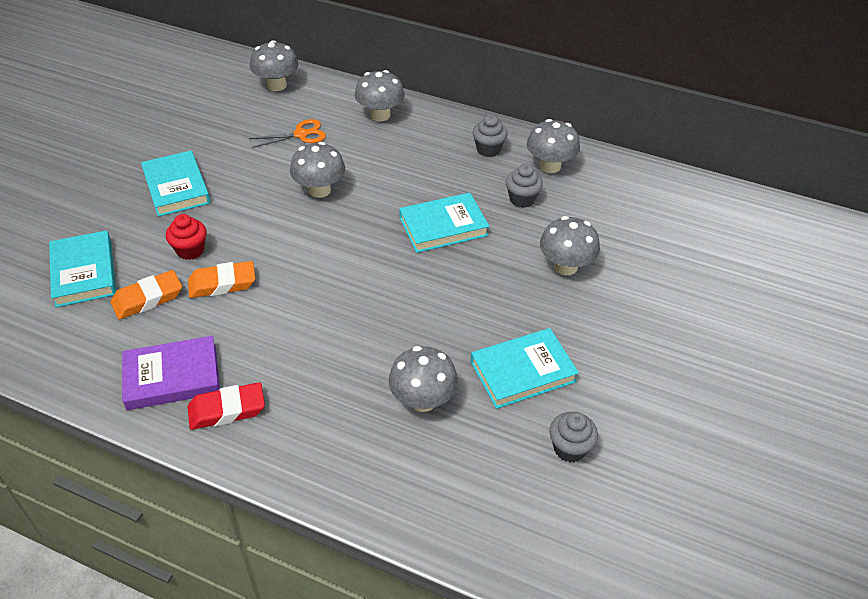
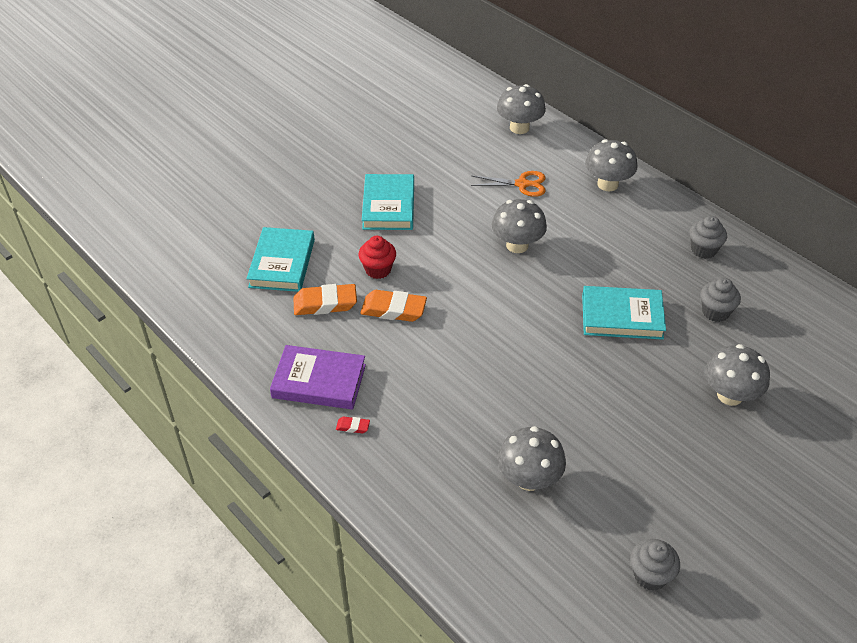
camera: 25 degrees right, 0 degrees up
(227, 410) = (353, 427): red eraser -> red eraser, size x0.47
(523, 371) = (637, 485): turquoise book -> none
(550, 166) = (762, 285): grey mushroom -> none

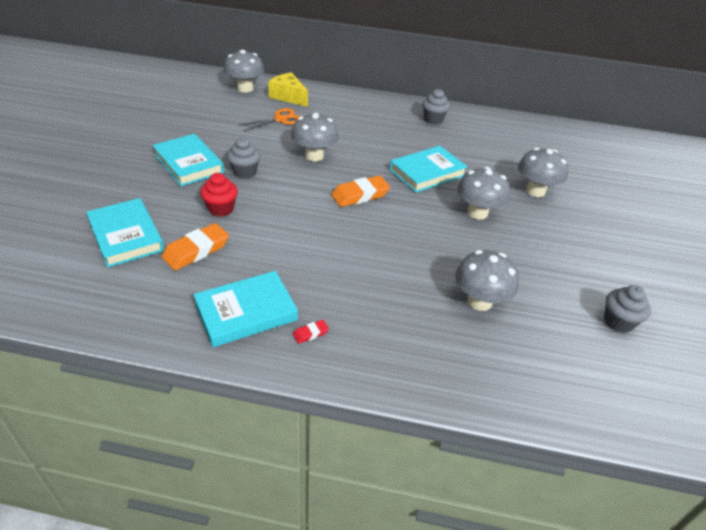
camera: 40 degrees left, 5 degrees down
(319, 381) = (246, 312): purple book -> turquoise book
(393, 310) = (261, 231): orange eraser -> orange eraser (360, 195)
(557, 156) = (288, 97): none -> yellow cheese
(607, 184) = (338, 103): grey mushroom -> grey mushroom (477, 213)
(715, 312) = (476, 149): grey cupcake -> grey cupcake (245, 172)

